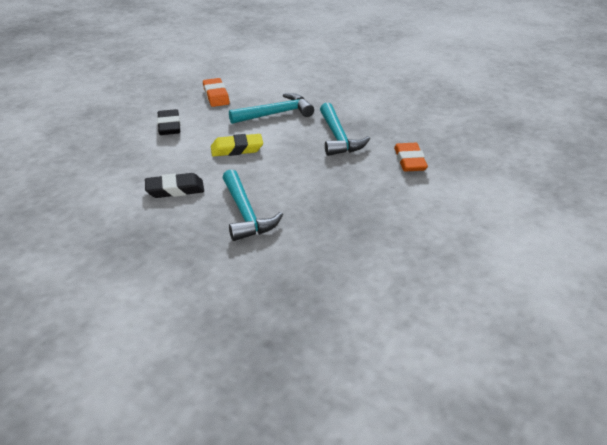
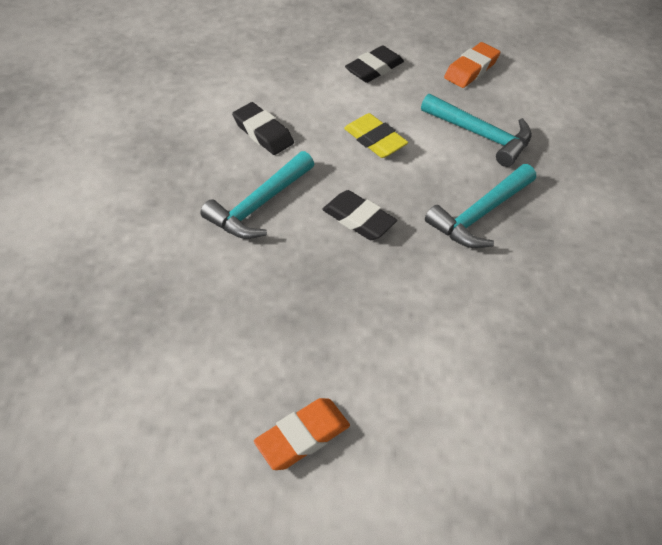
camera: 60 degrees right, 15 degrees up
(300, 179) = (359, 219): none -> black eraser
(410, 161) = (488, 310): orange eraser -> orange eraser (303, 436)

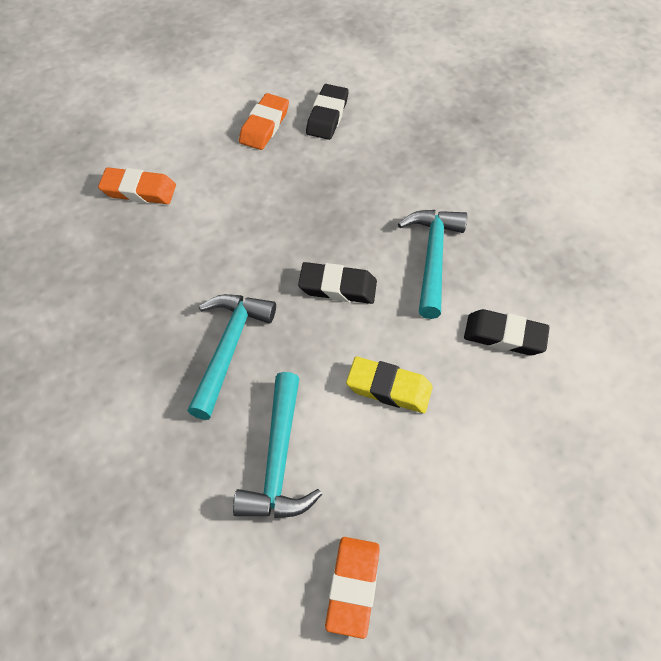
camera: 145 degrees right, 5 degrees up
(374, 69) = (474, 509): black eraser -> black eraser (327, 116)
(481, 135) = (278, 461): turquoise hammer -> turquoise hammer turned 90 degrees counterclockwise
(502, 416) = (138, 190): none -> orange eraser

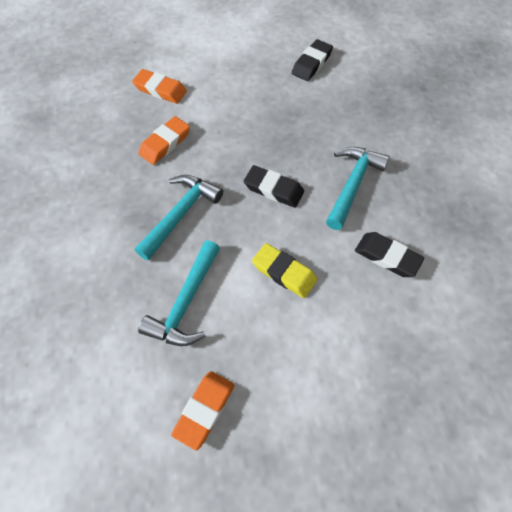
camera: 20 degrees right, 5 degrees up
(264, 126) = (263, 62): orange eraser -> orange eraser (165, 143)

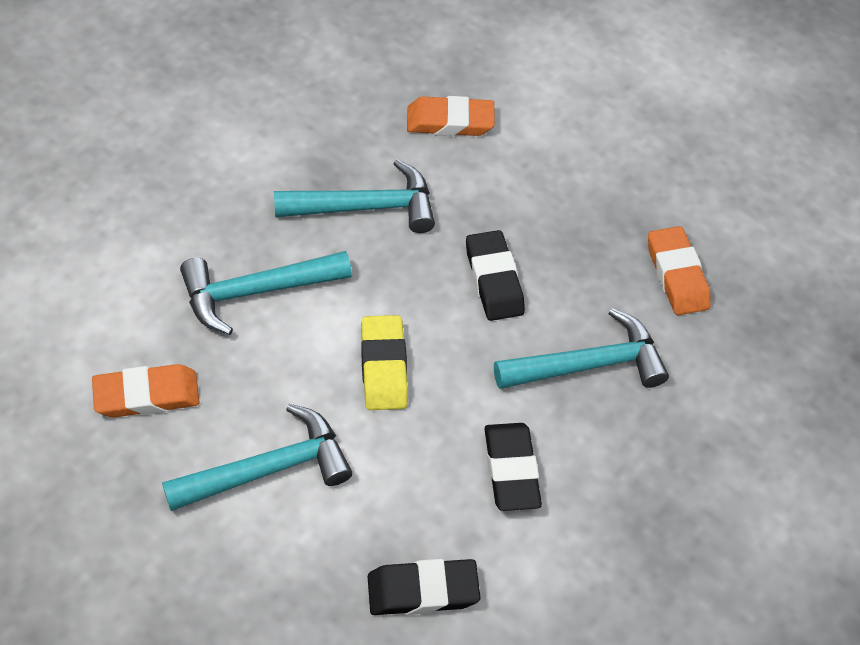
camera: 45 degrees right, 5 degrees down
(160, 90) = (525, 59): orange eraser -> orange eraser (676, 275)
(303, 373) = (269, 468): none -> turquoise hammer
(311, 63) = (751, 192): black eraser -> black eraser (422, 590)

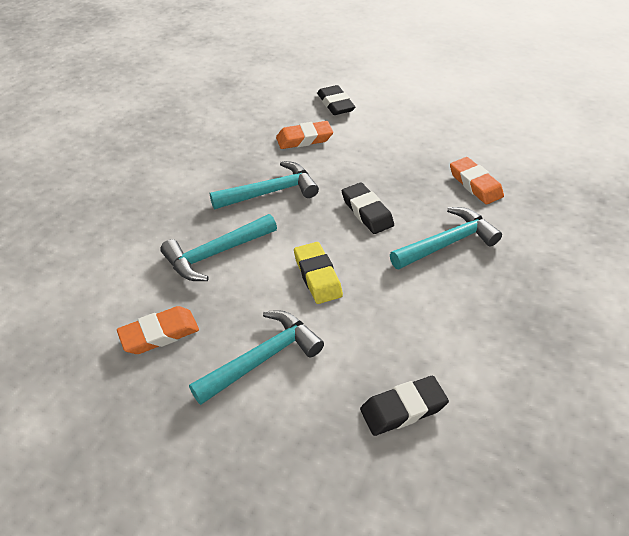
camera: 10 degrees left, 10 degrees down
(511, 470) = (428, 315): black eraser -> black eraser (335, 104)

